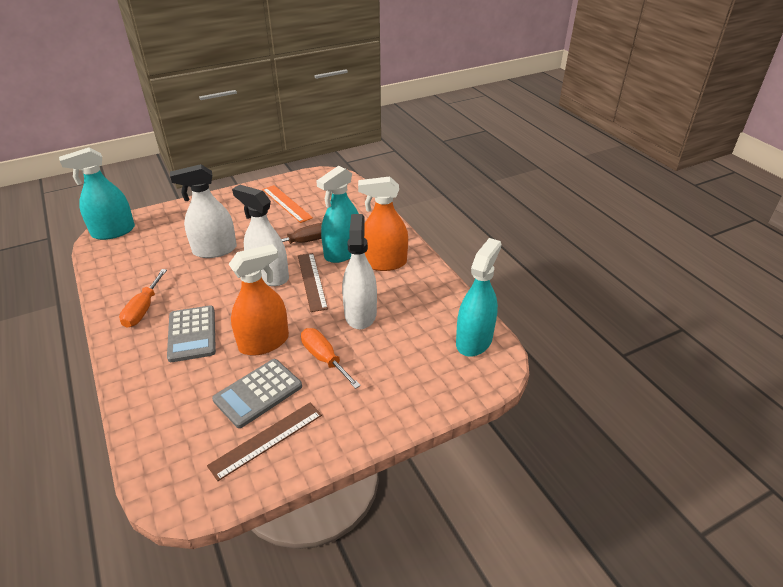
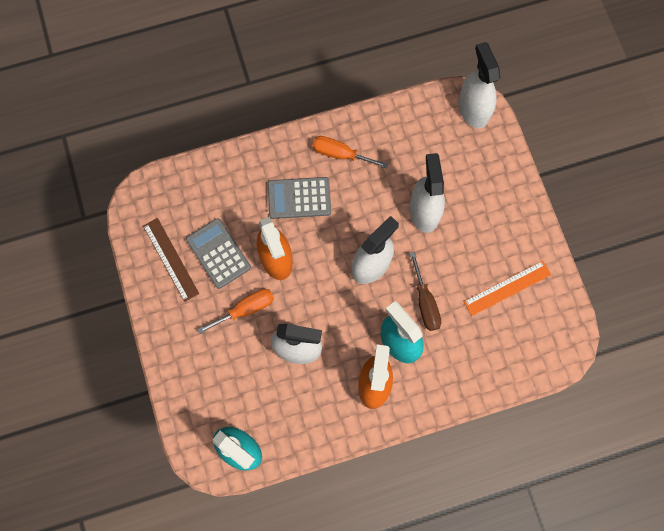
camera: 100 degrees right, 35 degrees up
(113, 231) = (473, 109): turquoise spray bottle -> white spray bottle
(311, 281) = (355, 306): brown ruler -> none

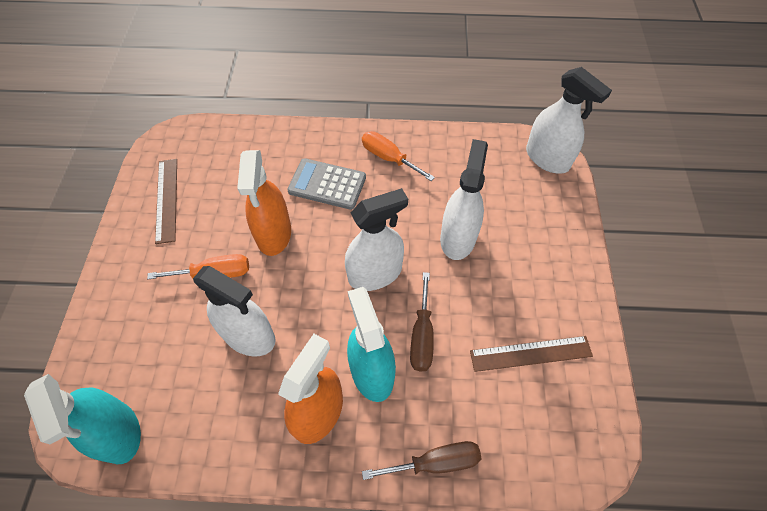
camera: 20 degrees right, 15 degrees down
(218, 253) = (217, 209): grey calculator -> none
(466, 388) = (435, 462): none -> brown screwdriver
(473, 109) = (547, 158): white spray bottle -> white spray bottle turned 135 degrees clockwise
(507, 288) = (531, 354): orange ruler -> brown ruler

